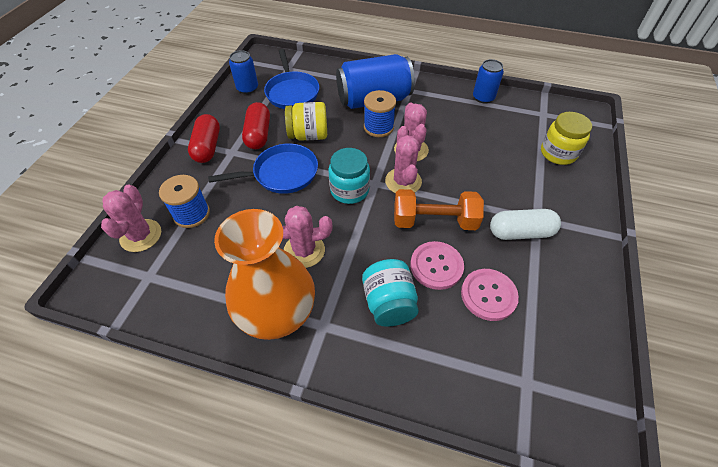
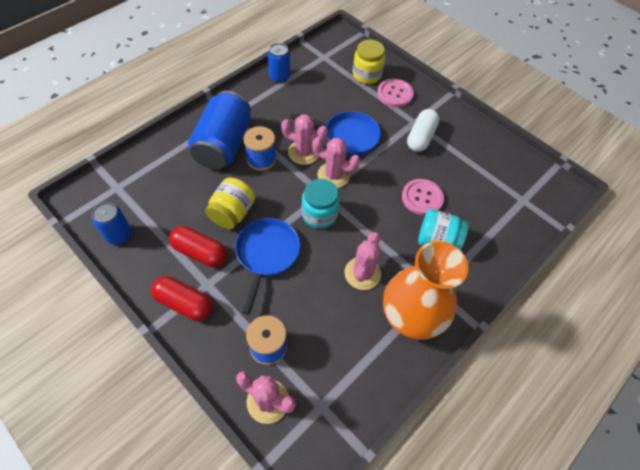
camera: 65 degrees left, 5 degrees up
(292, 92) = (159, 200): blue pan -> blue pan (348, 136)
(434, 221) = (383, 177): orange dumbbell -> none
(488, 295) = (458, 183): pink button -> pink button (395, 94)

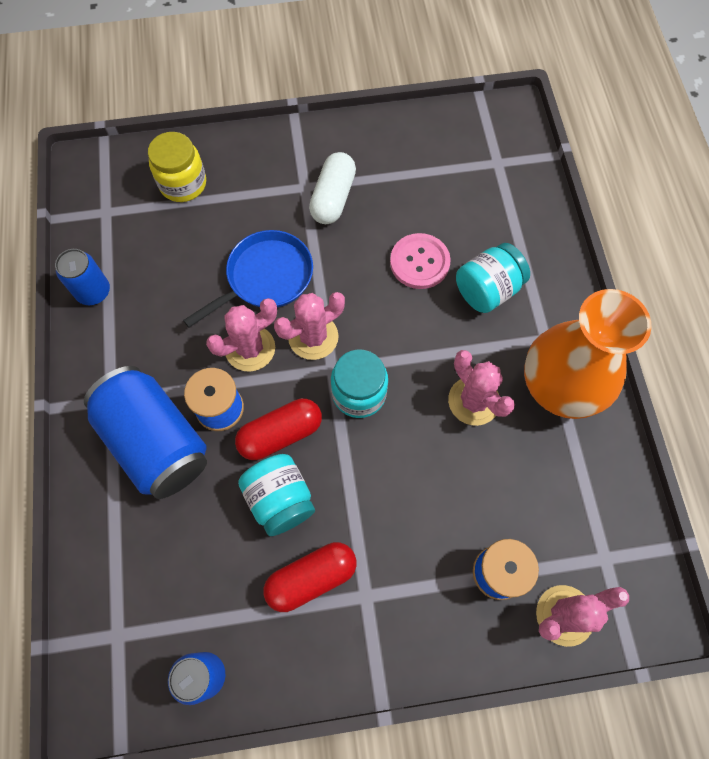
camera: 50 degrees left, 10 degrees up
(184, 303) = (374, 642): red capsule -> red capsule (280, 434)
(232, 213) = (280, 499): yellow jar -> turquoise jar
(267, 254) = (372, 495): blue pan -> none
(395, 94) = (242, 175): pink button -> none
(421, 137) = (333, 198): white capsule -> white capsule turned 45 degrees clockwise

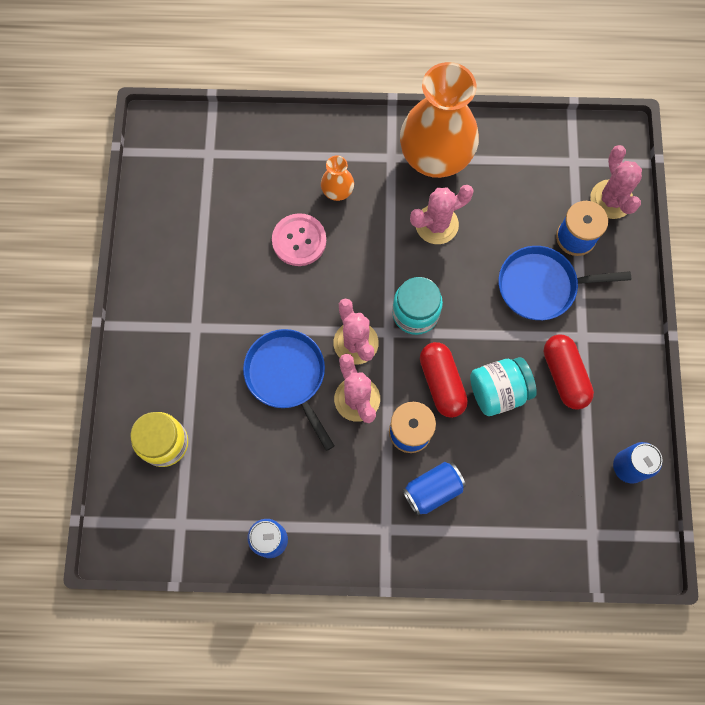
camera: 80 degrees left, 5 degrees up
(156, 442) = (432, 490): blue can -> blue can, size x0.53
(333, 198) = (214, 303): white capsule -> none
(422, 536) = (541, 286): none -> blue pan
(487, 290) = (337, 191): turquoise jar -> orange vase

